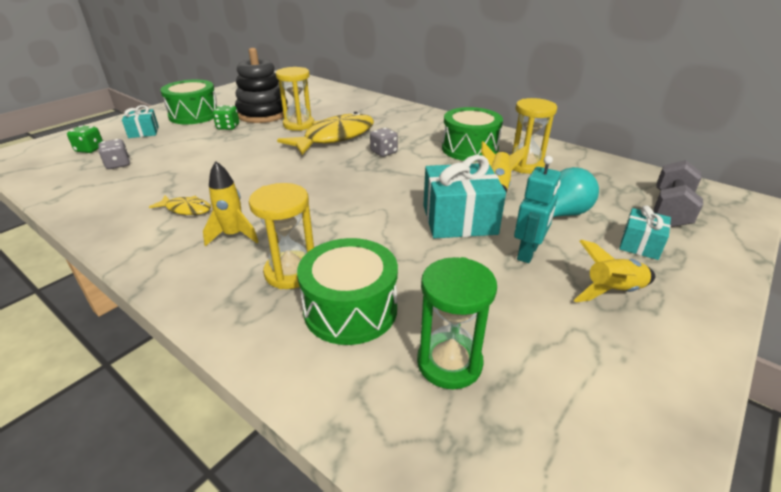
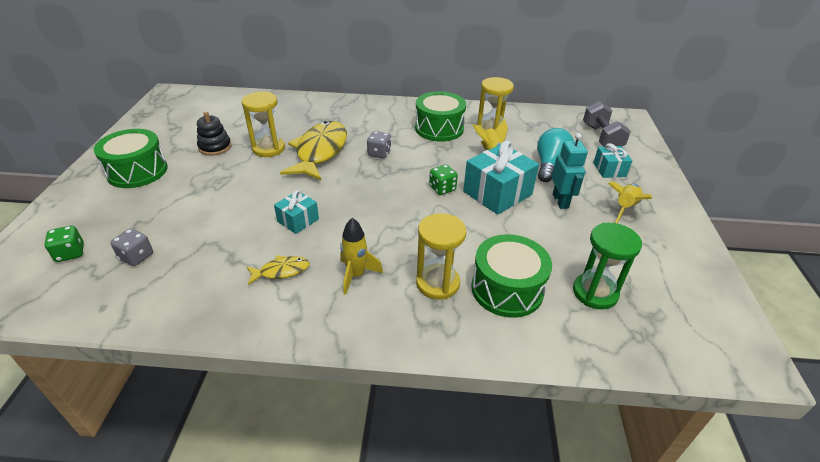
camera: 35 degrees left, 5 degrees up
(143, 132) = (107, 211): turquoise gift -> turquoise gift (298, 220)
(228, 127) = (198, 173): green dice -> green dice (442, 189)
(263, 114) = (215, 147): black stacking toy -> black stacking toy, size x0.57

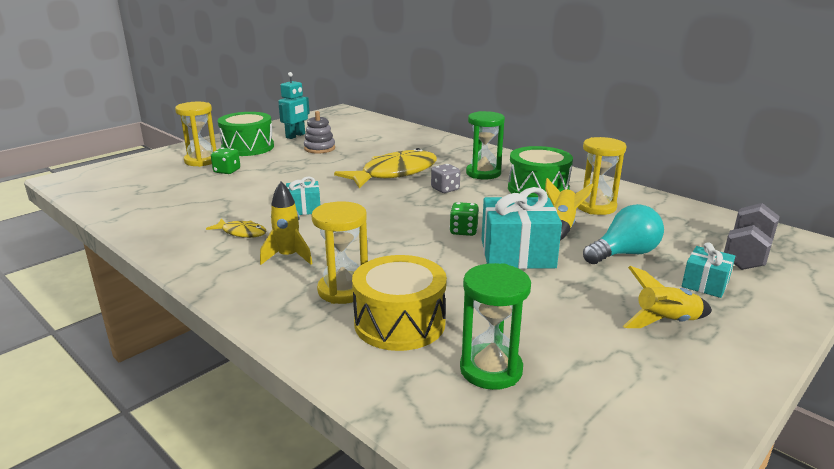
camera: 40 degrees right, 15 degrees down
(70, 253) = (144, 176): green dice -> green dice (227, 171)
(136, 257) = (173, 190): grey dice -> none
(215, 147) = (319, 148): black stacking toy -> grey stacking toy
(268, 148) = (357, 160): yellow hourglass -> yellow hourglass (201, 161)
(385, 126) = (483, 173): none -> green hourglass
(507, 289) = (399, 323): green drum -> yellow drum
(560, 201) = (584, 285): turquoise robot -> turquoise robot (295, 136)

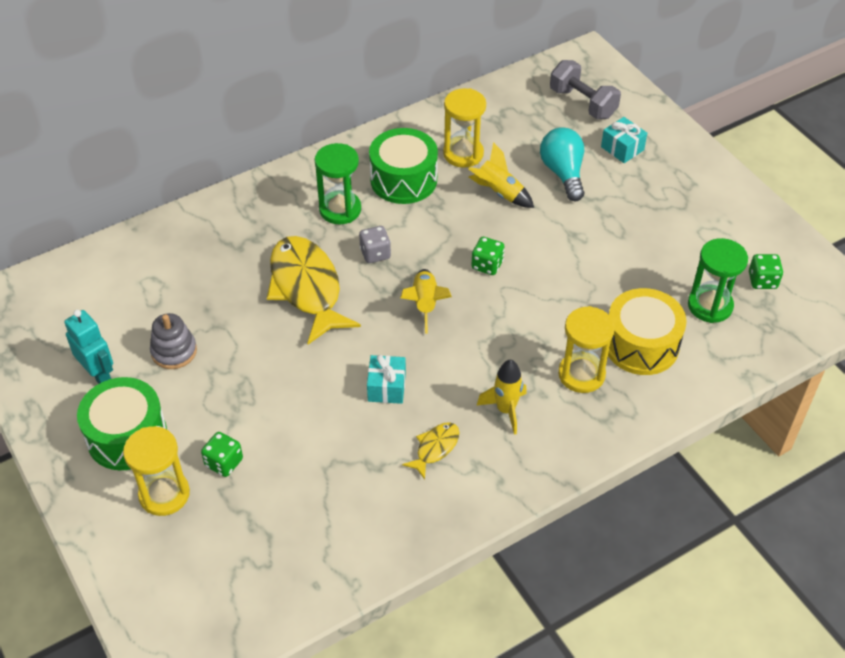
camera: 75 degrees left, 25 degrees up
(517, 253) = (544, 240): turquoise gift -> none
(570, 416) = (762, 281): none -> green dice
(665, 322) = (669, 193): yellow rocket -> yellow rocket (425, 304)

